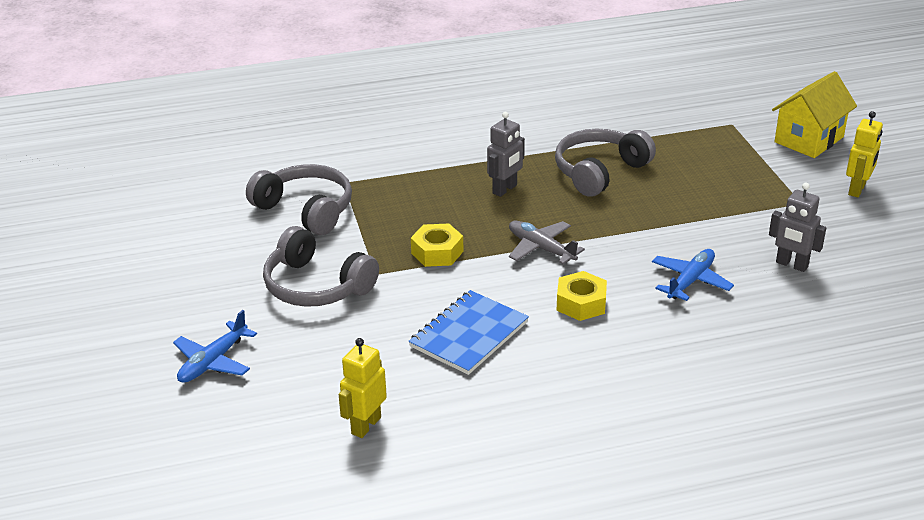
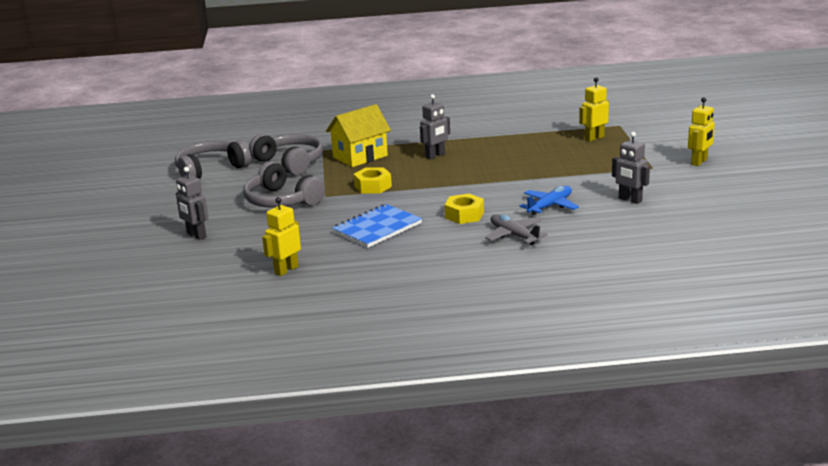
camera: 10 degrees right, 10 degrees down
(213, 362) = (196, 235): blue plane -> grey robot
(541, 248) = (448, 186): grey plane -> grey plane (514, 235)
(599, 172) = (508, 148): grey headphones -> grey headphones (210, 170)
(707, 149) = (594, 138): none -> yellow robot
(809, 139) = (675, 134): yellow house -> yellow house (360, 156)

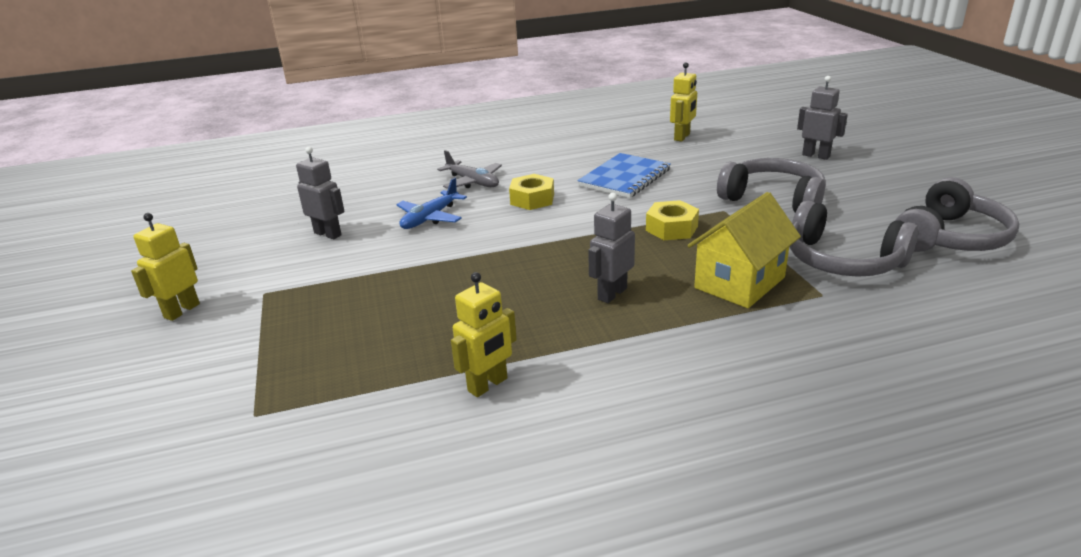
camera: 170 degrees right, 5 degrees up
(594, 138) = (325, 363): yellow robot -> yellow robot (488, 385)

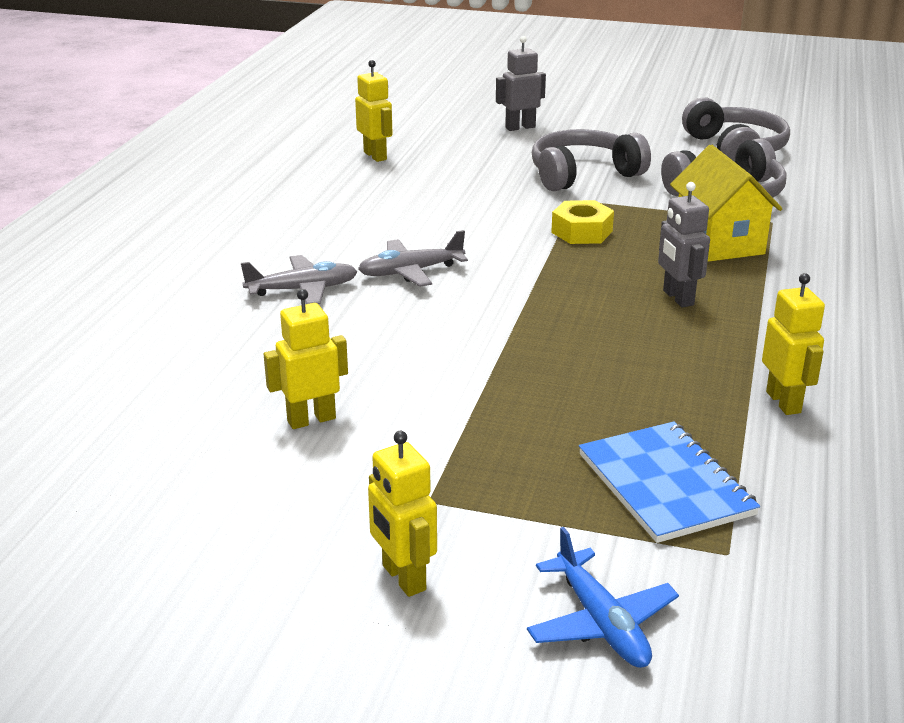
camera: 60 degrees left, 0 degrees up
(328, 234) = (311, 419): grey robot -> yellow robot
(430, 218) = (369, 341): blue plane -> blue plane (601, 623)
(532, 199) = (410, 272): yellow nut -> grey plane
(624, 178) = (432, 213): blue notebook -> blue notebook (665, 484)

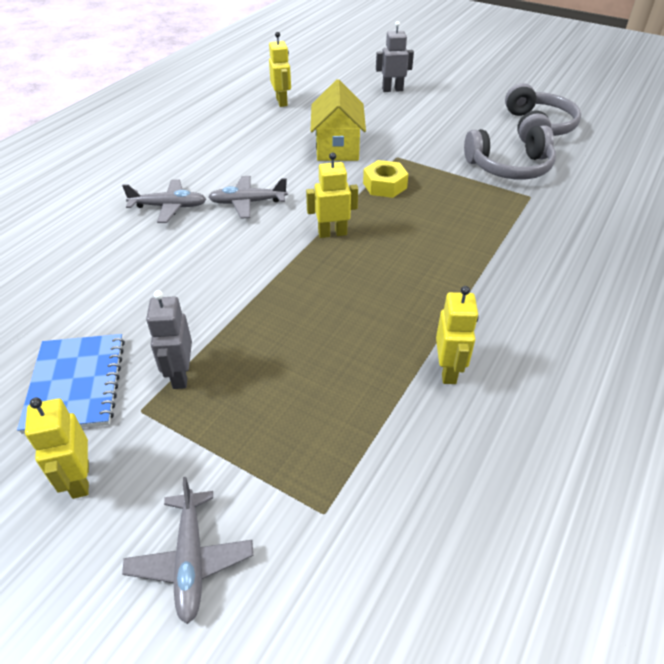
camera: 15 degrees right, 15 degrees up
(311, 419) = (107, 320): yellow robot -> yellow robot (332, 233)
(583, 174) = (413, 135): grey headphones -> none
(601, 623) = (191, 560): blue plane -> grey plane
(665, 484) = (314, 433): blue notebook -> blue notebook (76, 384)
(677, 298) = (421, 256): grey robot -> grey robot (180, 375)
(719, 242) = (480, 209): yellow house -> yellow house (337, 148)

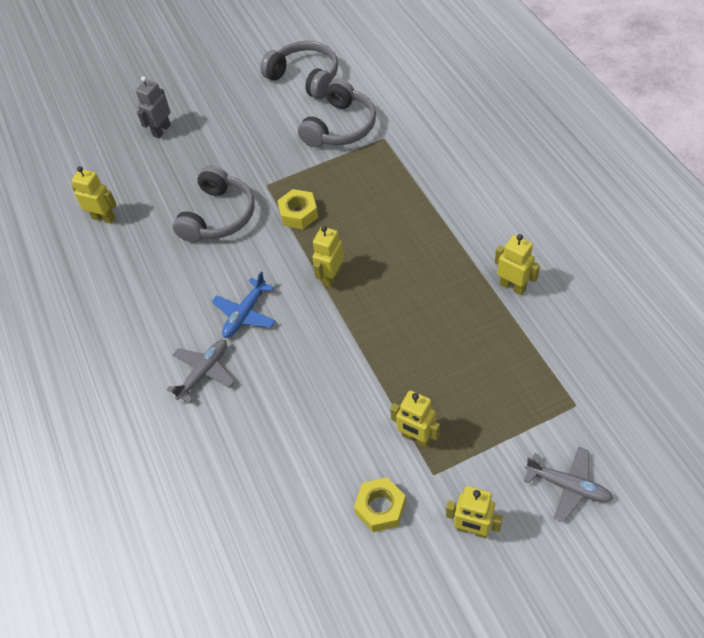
camera: 50 degrees left, 10 degrees up
(76, 384) = (380, 508): blue notebook -> yellow nut
(180, 375) = (416, 438): grey robot -> yellow robot
(247, 202) = (245, 314): grey plane -> blue plane
(337, 148) = (218, 216): yellow house -> grey headphones

